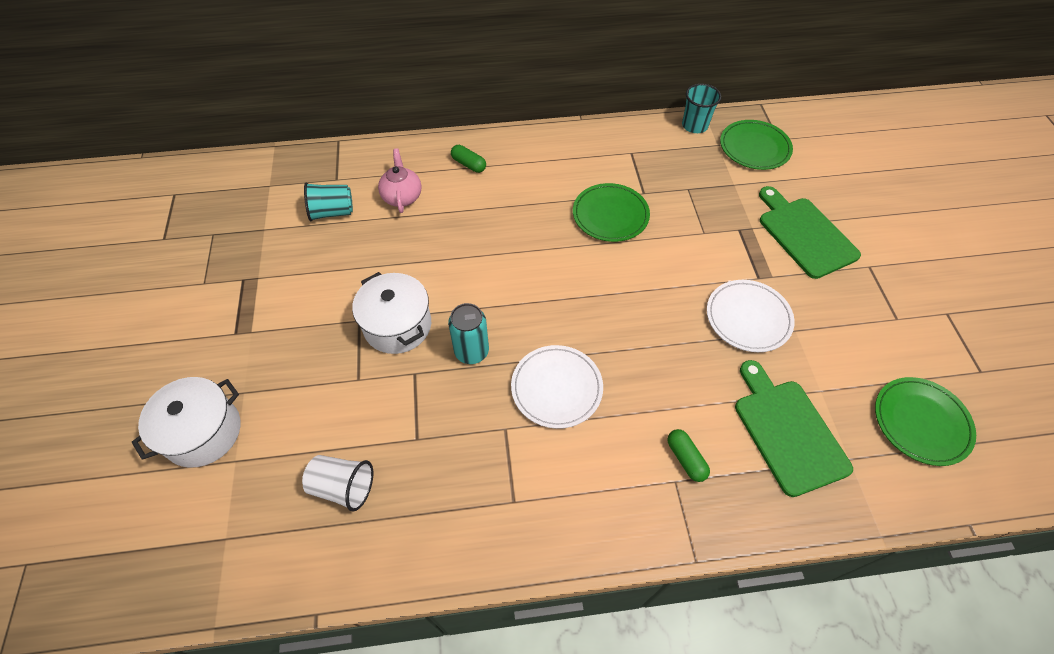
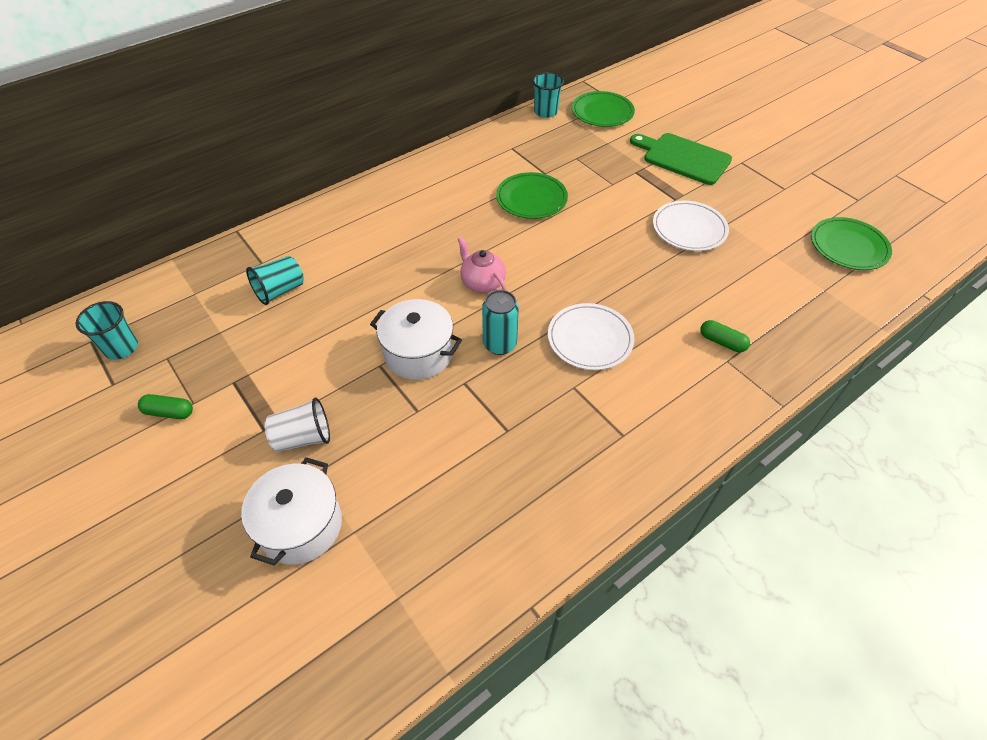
camera: 30 degrees left, 5 degrees down
(189, 210) = (121, 348): none -> turquoise cup
(343, 487) = (473, 499): white cup -> white cup (303, 437)
(402, 196) = (338, 252): pink teapot -> pink teapot (482, 282)
(469, 164) = (380, 205): green capsule -> green capsule (169, 412)
(787, 431) = (773, 291): green cutting board -> none

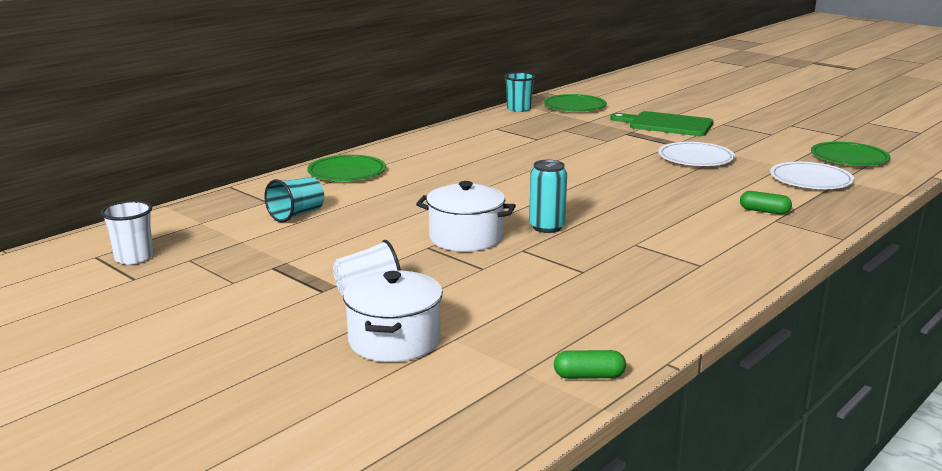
camera: 10 degrees left, 30 degrees down
(121, 348) = (134, 258): turquoise cup -> white cup
(169, 412) = (209, 289): green capsule -> green capsule (589, 376)
(482, 282) = (508, 197): pink teapot -> none
(531, 198) = (532, 152): green plate -> green plate (347, 172)
(590, 339) = (635, 218): white plate -> white plate (810, 180)

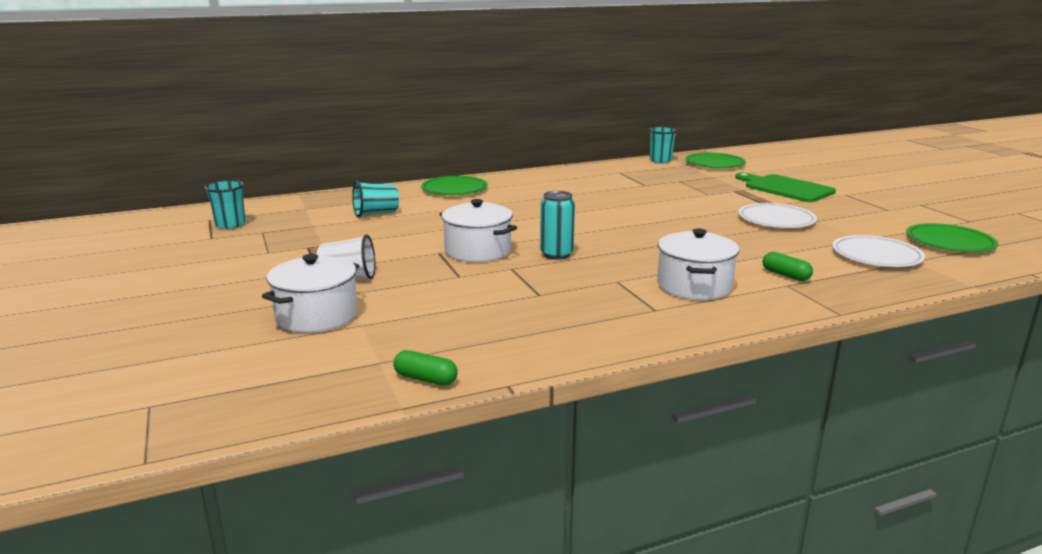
camera: 25 degrees right, 0 degrees up
(134, 258) = (230, 224): white cup -> turquoise cup
(705, 236) = (694, 286): none -> white pot

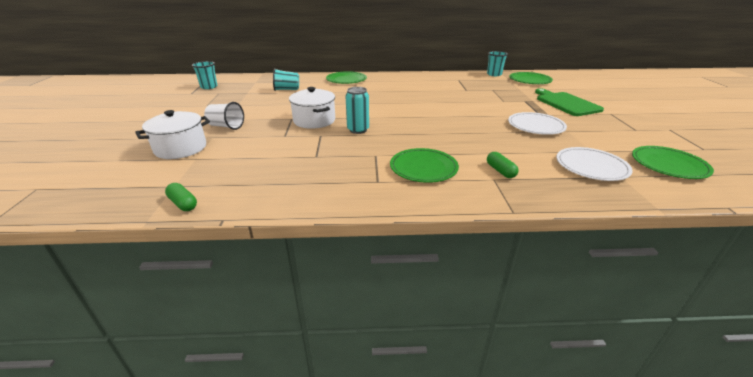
camera: 20 degrees right, 10 degrees up
(694, 286) = (423, 168): white pot -> green plate

